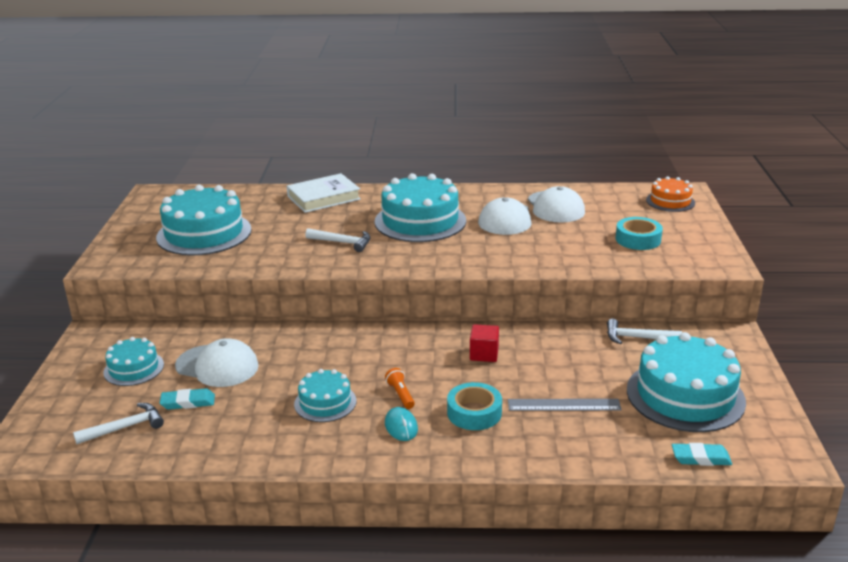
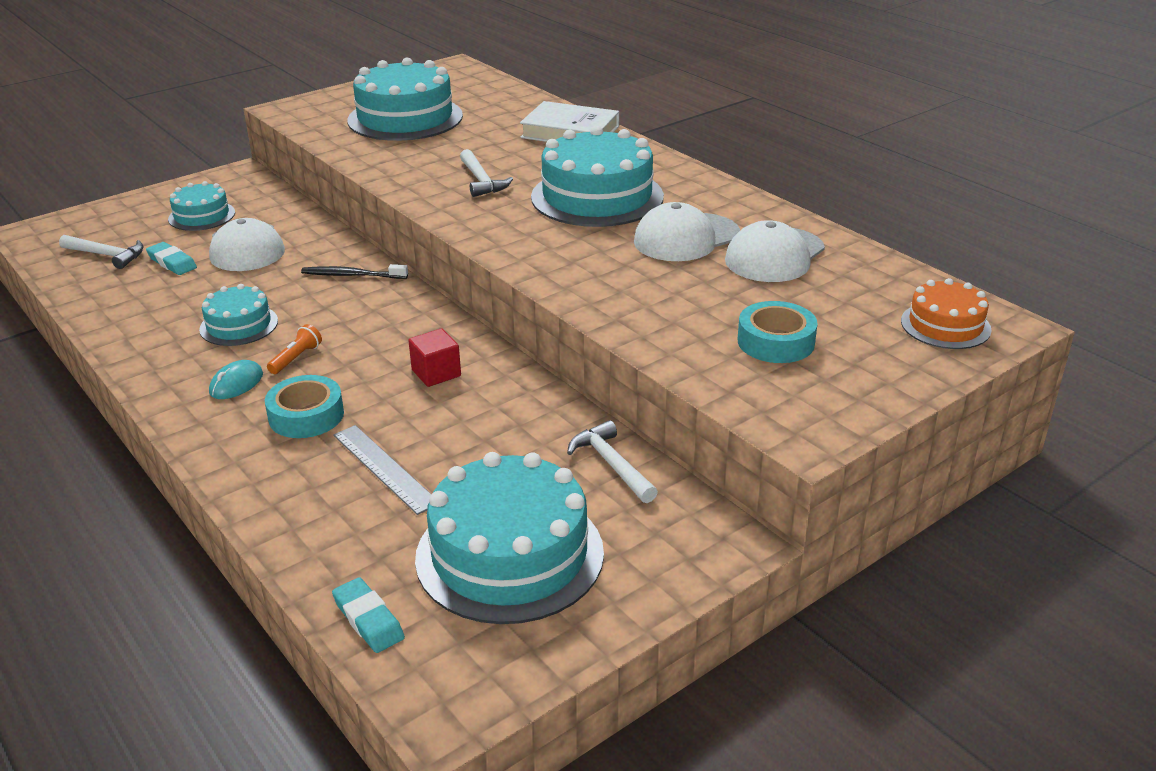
camera: 50 degrees right, 5 degrees up
(323, 341) = (352, 275): none -> black toothbrush

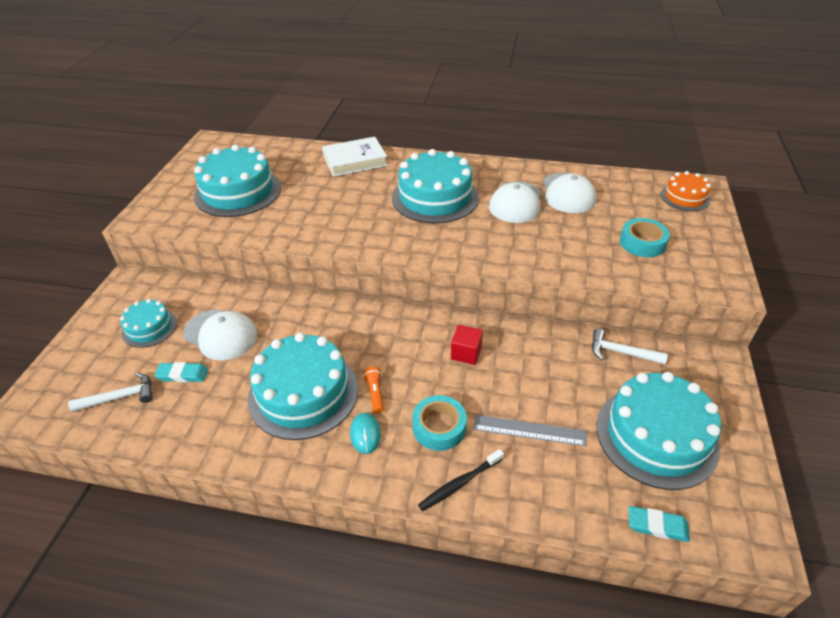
camera: 40 degrees left, 10 degrees up
(239, 325) = (303, 393): turquoise cake -> turquoise cake, size x1.86
(352, 275) = (322, 317): black toothbrush -> black toothbrush (459, 483)
(481, 181) = (356, 216): white hammer -> none

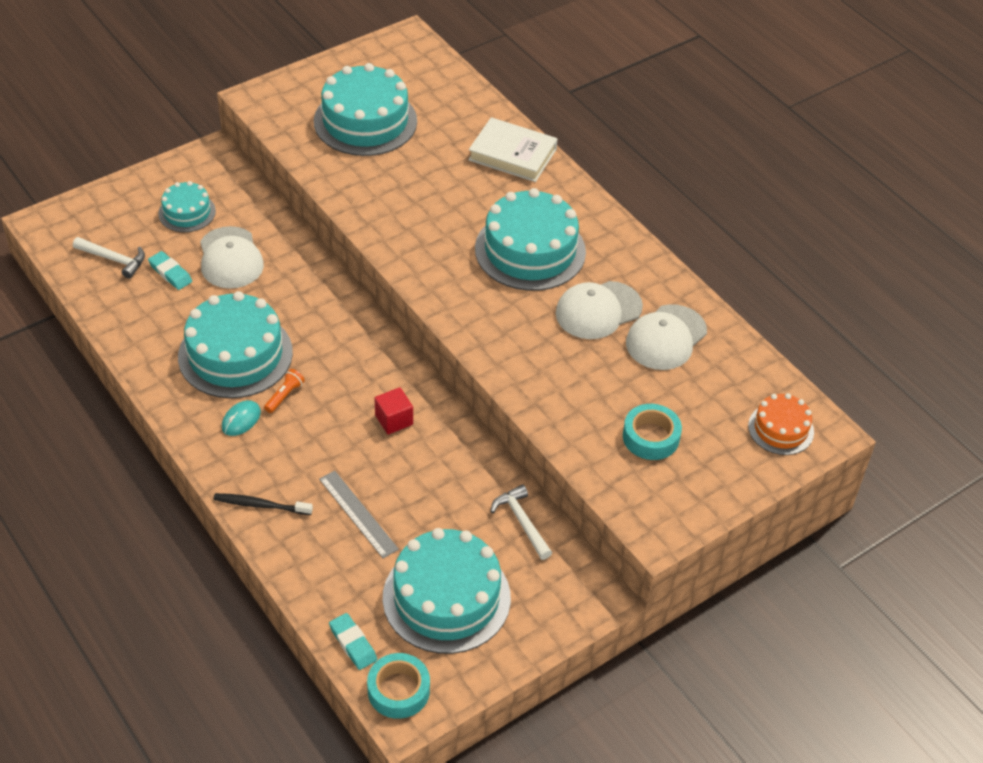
camera: 40 degrees right, 5 degrees up
(439, 427) = (297, 457): turquoise tape -> turquoise tape (398, 690)

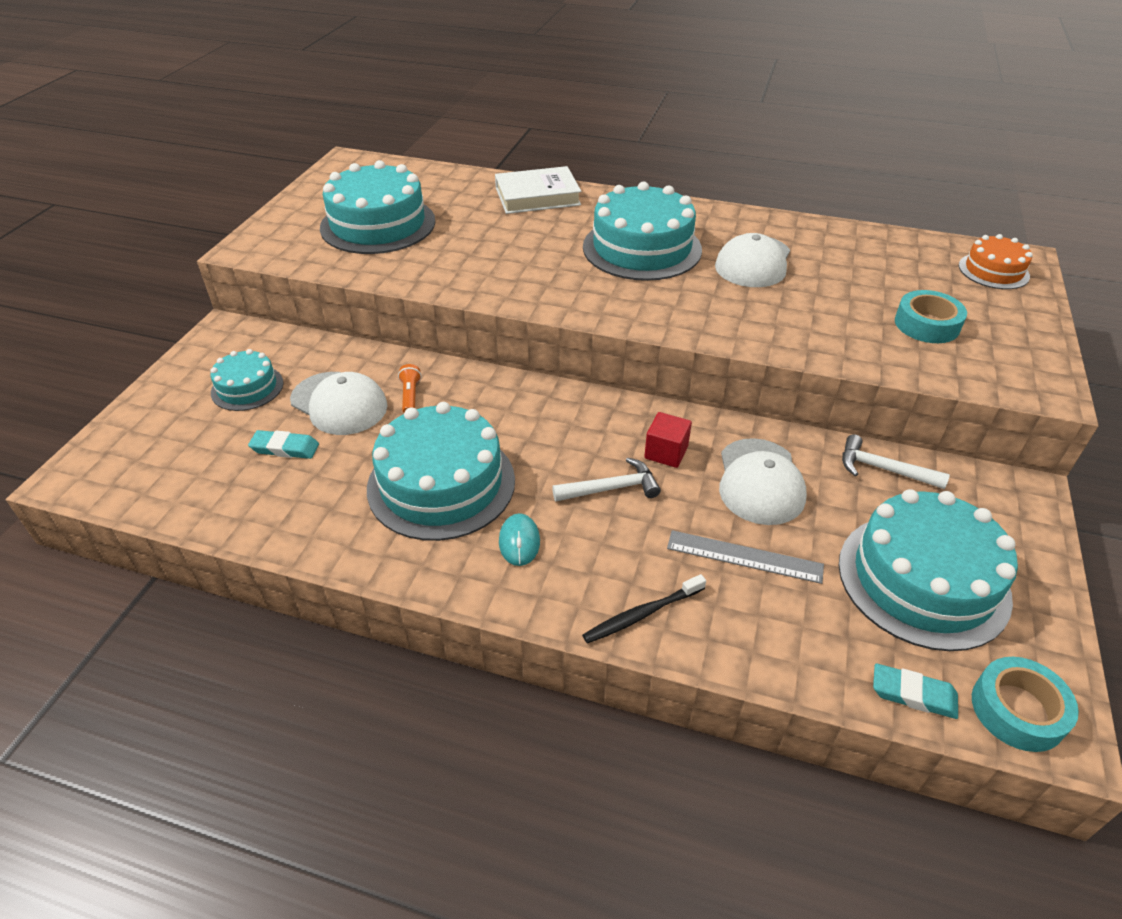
camera: 35 degrees left, 5 degrees down
(113, 259) = (202, 468): white hammer -> white hammer (611, 488)
(284, 396) = (537, 492): orange flashlight -> orange flashlight (410, 396)
(666, 338) = (827, 255): white cap -> white cap (760, 481)

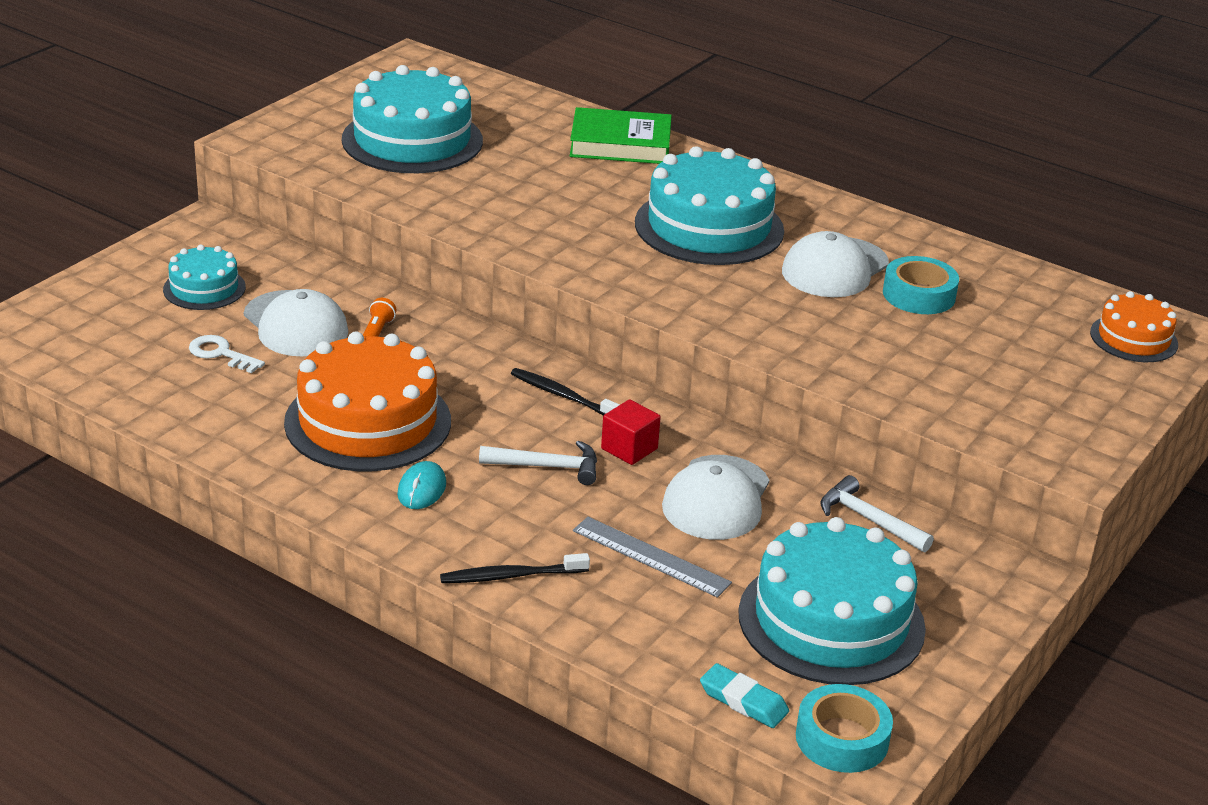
camera: 15 degrees right, 10 degrees down
(285, 448) = (221, 354): turquoise eraser -> white key
(441, 484) = (368, 422): turquoise cake -> orange cake
(537, 196) = (620, 144): white book -> green book
(588, 416) = (563, 396): none -> black toothbrush
(927, 324) = (992, 375): turquoise tape -> turquoise tape (919, 295)

